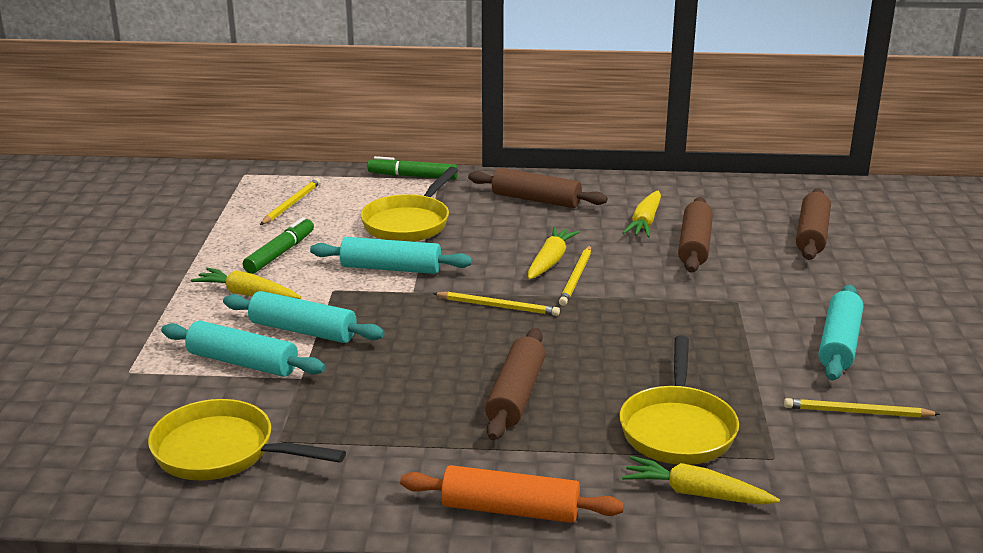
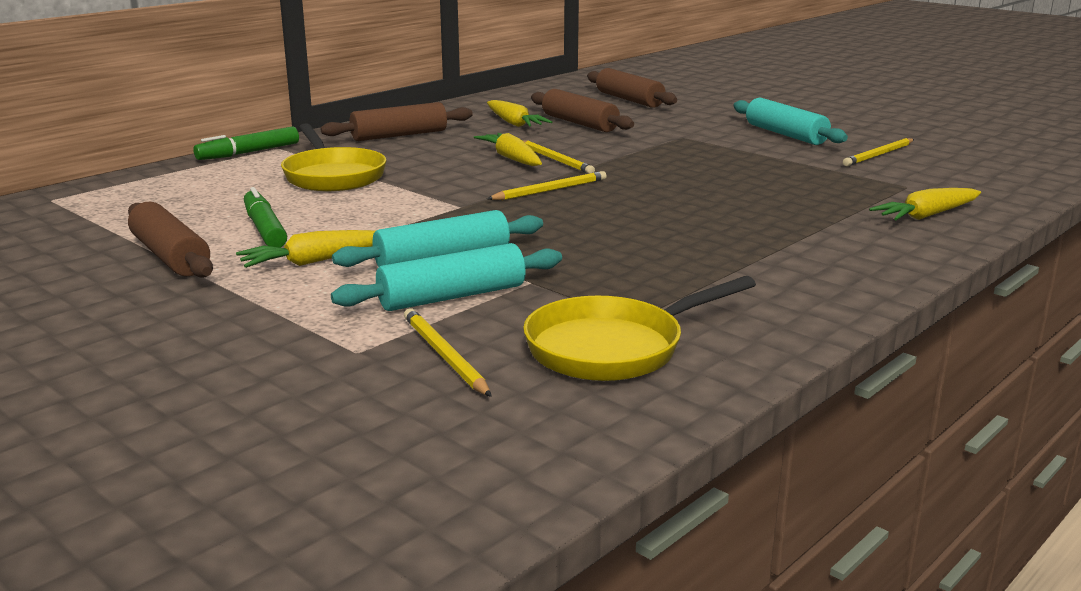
camera: 50 degrees left, 5 degrees down
(291, 204) = (174, 200): yellow pencil -> yellow pencil (444, 355)
(391, 268) = (401, 202): turquoise rolling pin -> none
(510, 509) = (878, 269): orange rolling pin -> none
(515, 395) = (704, 223): brown rolling pin -> brown rolling pin (170, 256)
(677, 428) = (831, 196): yellow pan -> none

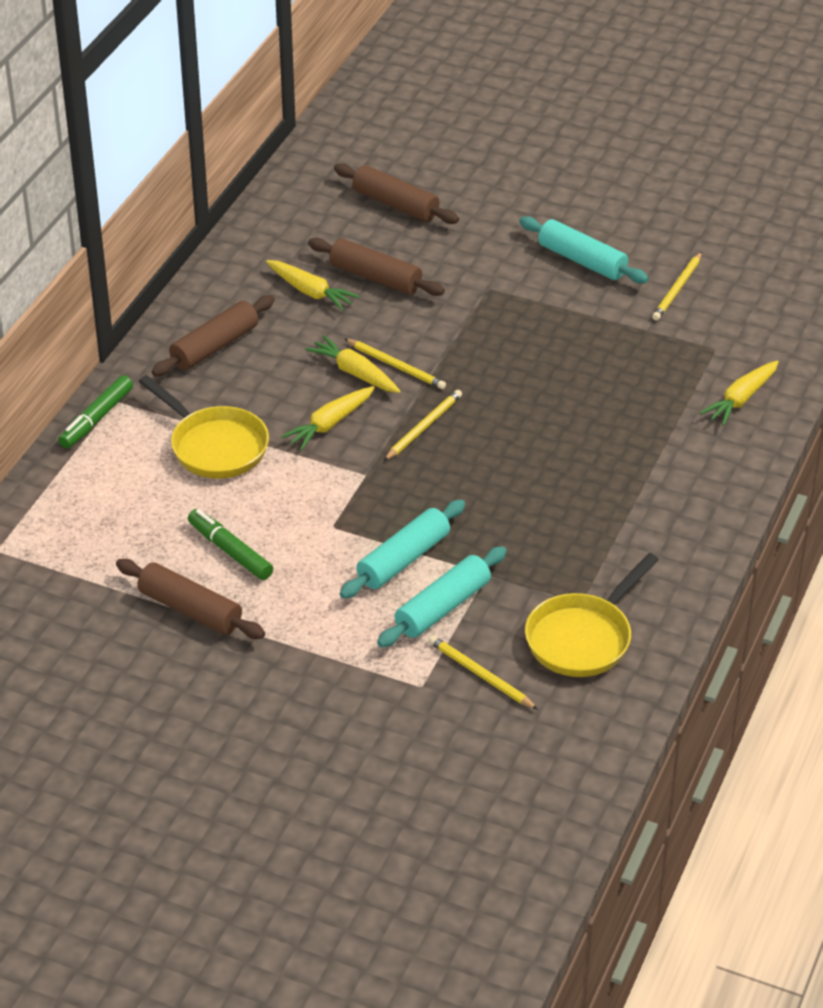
camera: 20 degrees left, 20 degrees up
(315, 261) = (309, 587): yellow carrot -> yellow carrot (329, 424)

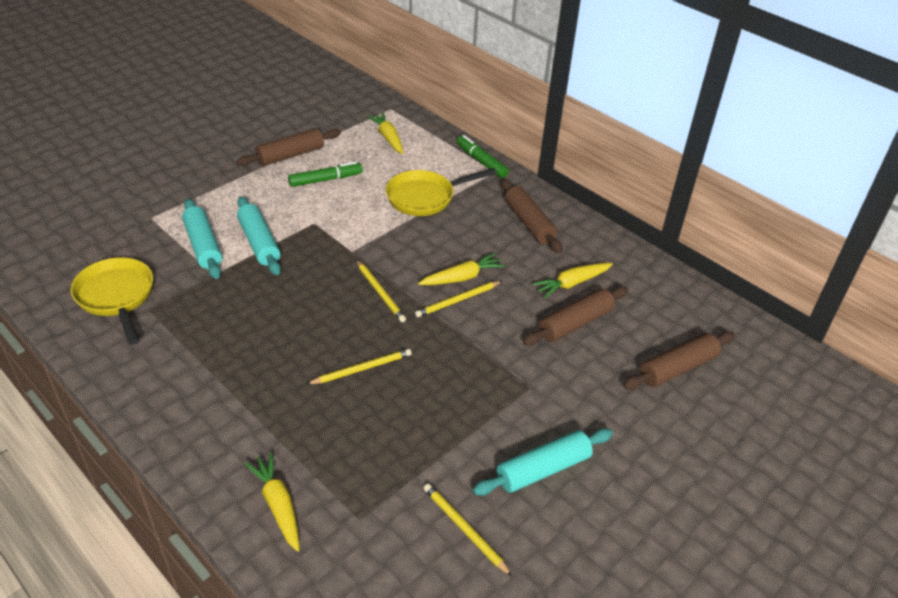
camera: 110 degrees right, 0 degrees up
(329, 424) = (413, 250): yellow carrot -> yellow carrot (388, 138)
(480, 675) = (134, 243): yellow pencil -> yellow pencil (362, 369)

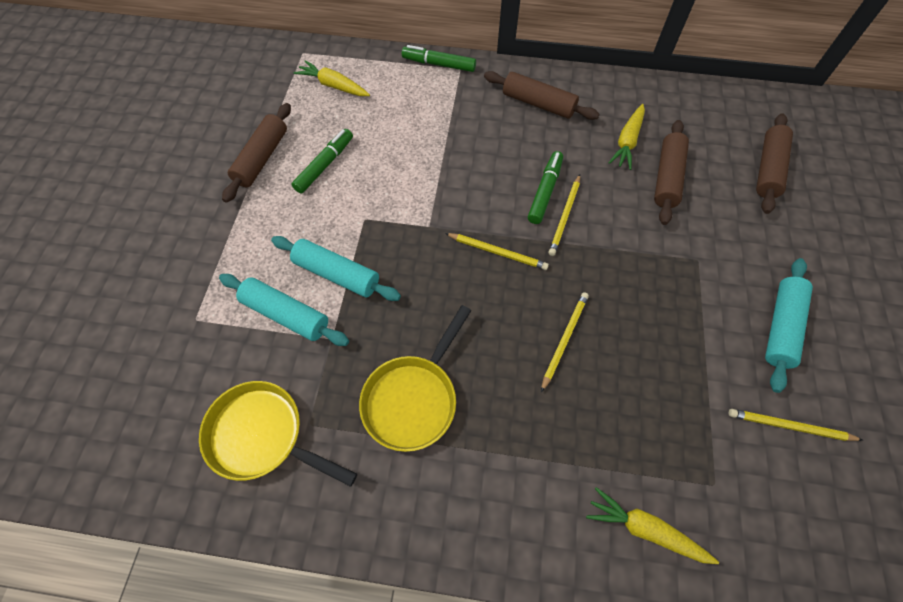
camera: 35 degrees left, 20 degrees up
(425, 197) = (432, 130): yellow pan -> yellow pan (413, 398)
(462, 277) = (545, 191): yellow carrot -> green marker

